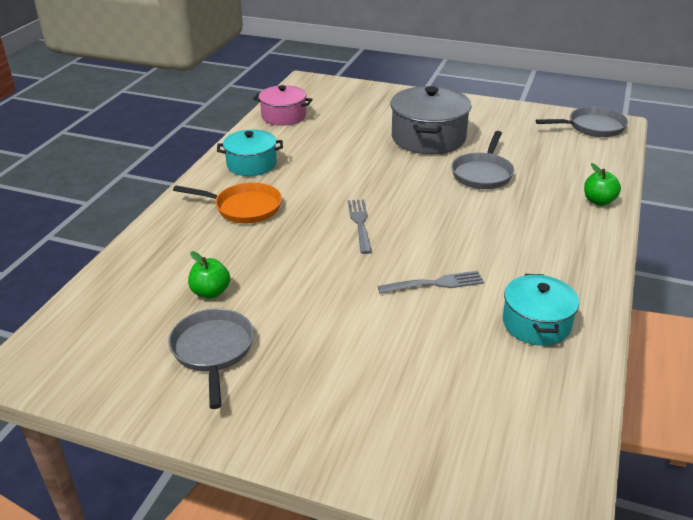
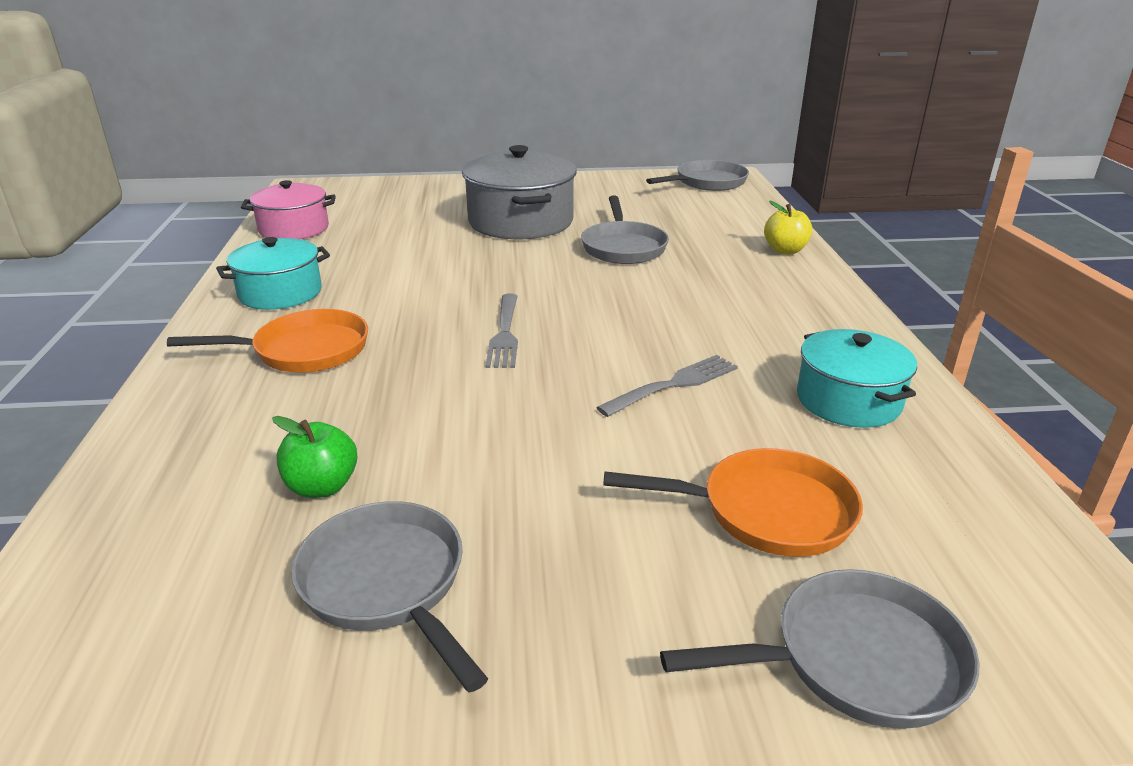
camera: 25 degrees left, 5 degrees down
(360, 223) = (504, 334): grey fork -> grey fork turned 150 degrees counterclockwise
(405, 460) = (856, 660): none -> grey pan
(425, 374) = (767, 512): none -> orange pan
(598, 201) = (785, 250): green apple -> yellow apple

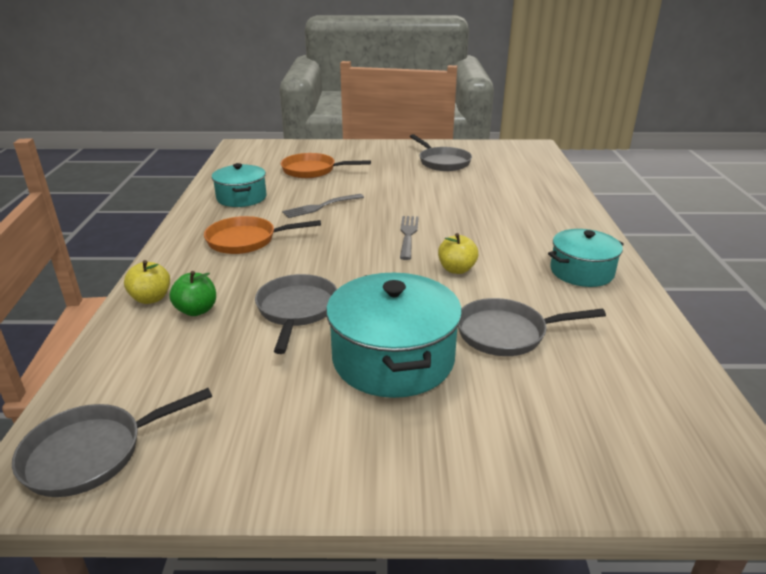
camera: 175 degrees left, 0 degrees up
(294, 229) = (650, 358): pink pot -> none
(304, 351) = (527, 230): orange pan -> orange pan (246, 240)
(322, 487) = (477, 181): green apple -> green apple (196, 310)
(443, 290) = (456, 269): none -> yellow apple
(521, 222) = (393, 359): grey pot -> turquoise pot
(856, 660) = (312, 149): grey pan -> grey pan (506, 333)

